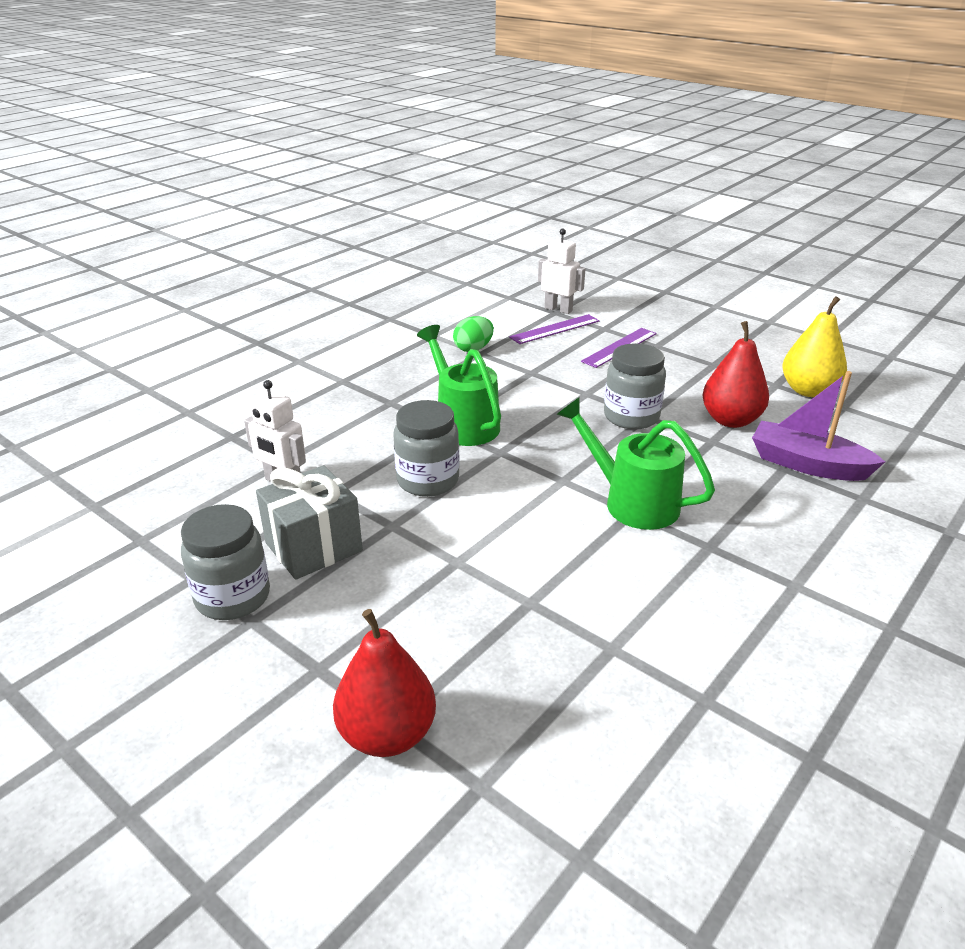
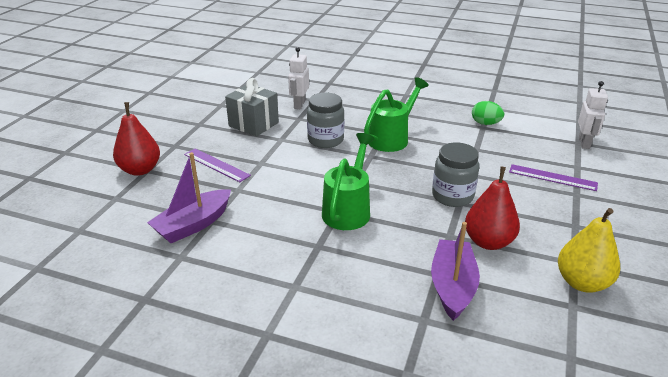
camera: 70 degrees right, 0 degrees up
(233, 597) = (211, 116): grey jar -> none
(555, 329) = (549, 147): purple ruler -> purple ruler (216, 165)
(617, 672) = (193, 224): none -> purple boat

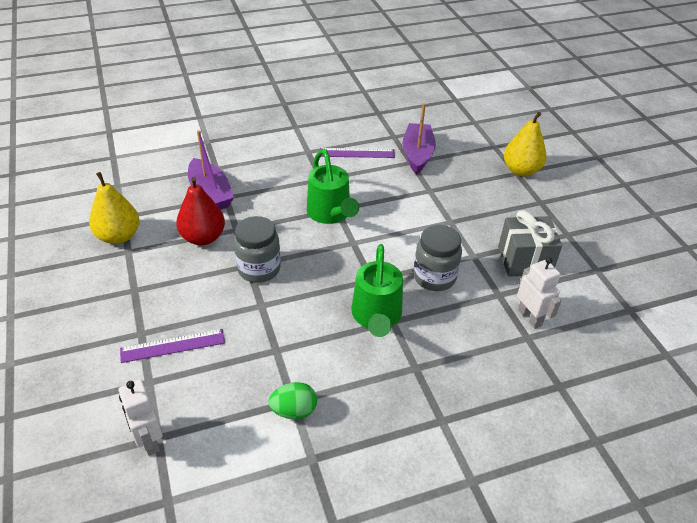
camera: 140 degrees right, 10 degrees up
(140, 170) = (521, 170): red pear -> yellow pear
(216, 165) = (479, 201): purple ruler -> purple ruler (357, 153)

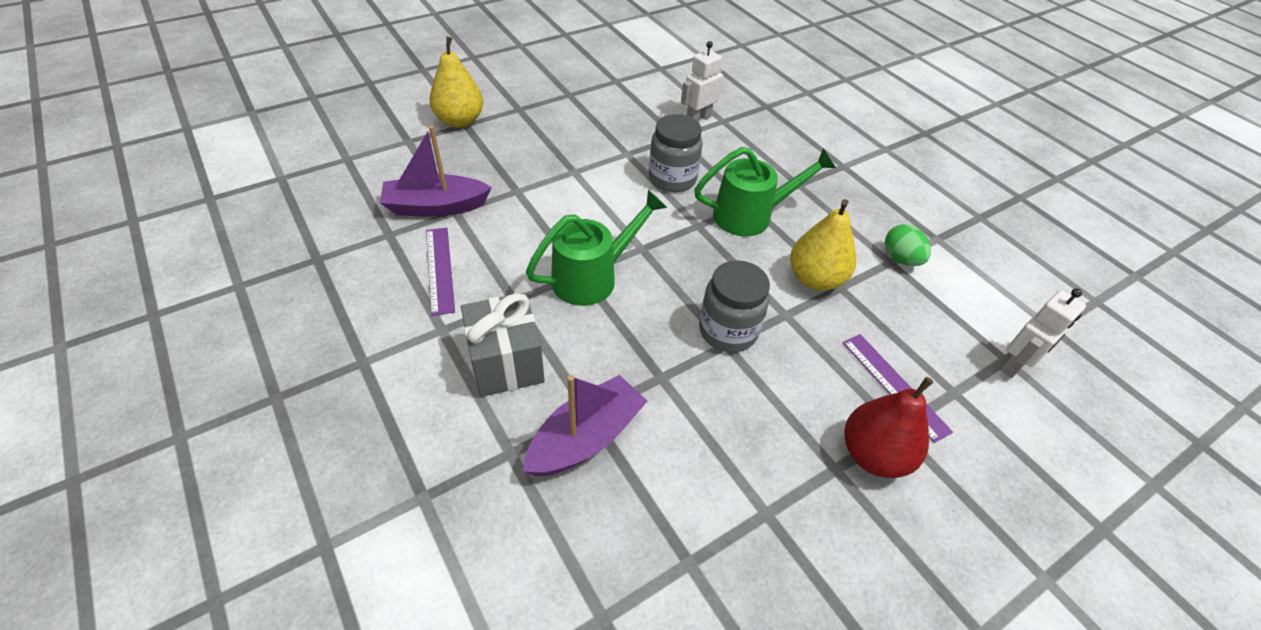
camera: 105 degrees left, 5 degrees up
(119, 236) = (740, 544): yellow pear -> yellow pear (815, 279)
(203, 238) = (695, 414): red pear -> red pear (874, 455)
(524, 261) = (621, 121): grey gift -> grey gift (506, 363)

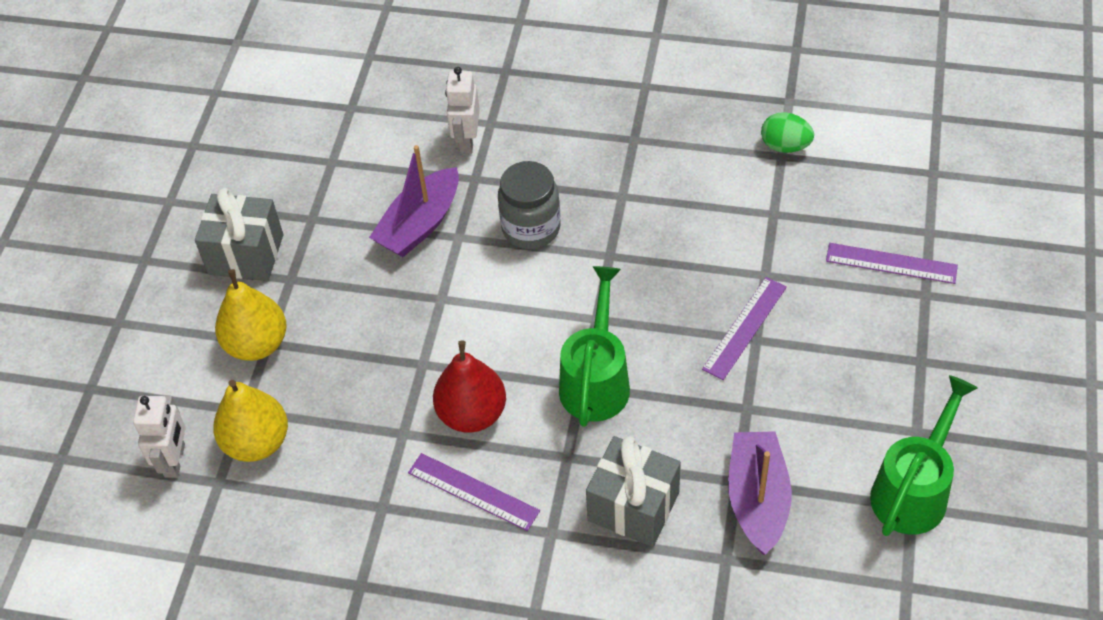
camera: 40 degrees left, 5 degrees up
(436, 207) = (379, 445): purple boat -> purple boat (420, 224)
(516, 85) = (246, 254): none -> grey gift
(728, 331) = (744, 327): grey jar -> purple ruler
(751, 216) = (637, 207): green watering can -> green watering can (914, 490)
(815, 279) = (749, 223): yellow pear -> yellow pear (257, 442)
(874, 455) = (931, 328): red pear -> red pear (472, 414)
(1015, 365) = (942, 173): white robot -> white robot (175, 460)

